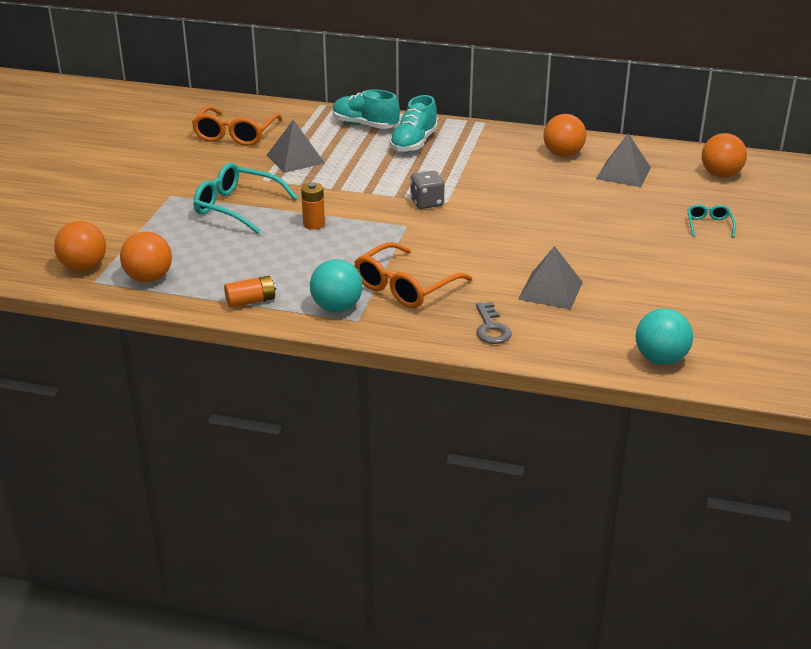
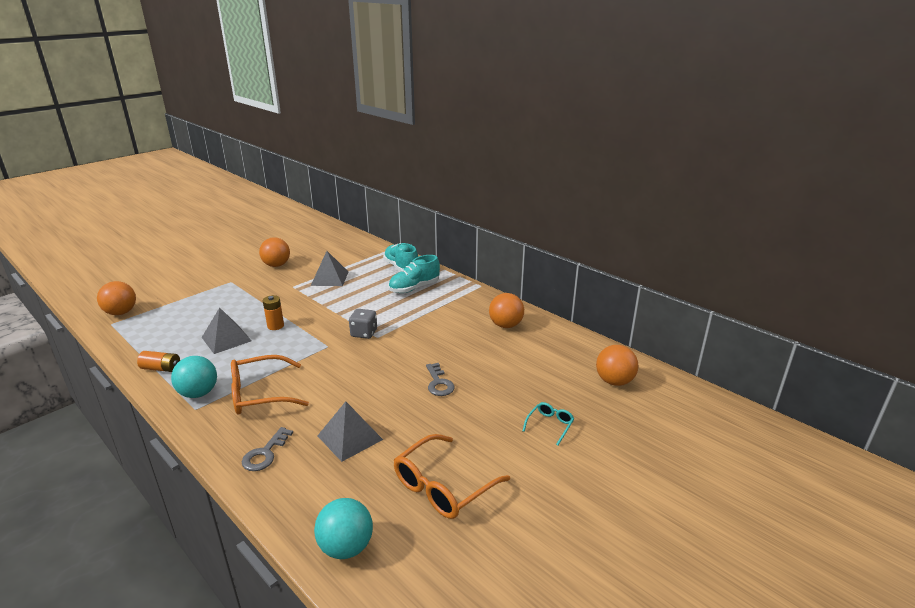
camera: 30 degrees right, 5 degrees down
(149, 278) = (138, 331): orange ball -> orange ball (276, 265)
(235, 135) = (320, 254): orange glasses -> orange glasses (443, 486)
(236, 207) = (252, 300): turquoise glasses -> none
(569, 223) = (439, 383): none -> grey key
(623, 173) = (533, 354): grey pyramid -> grey pyramid (226, 339)

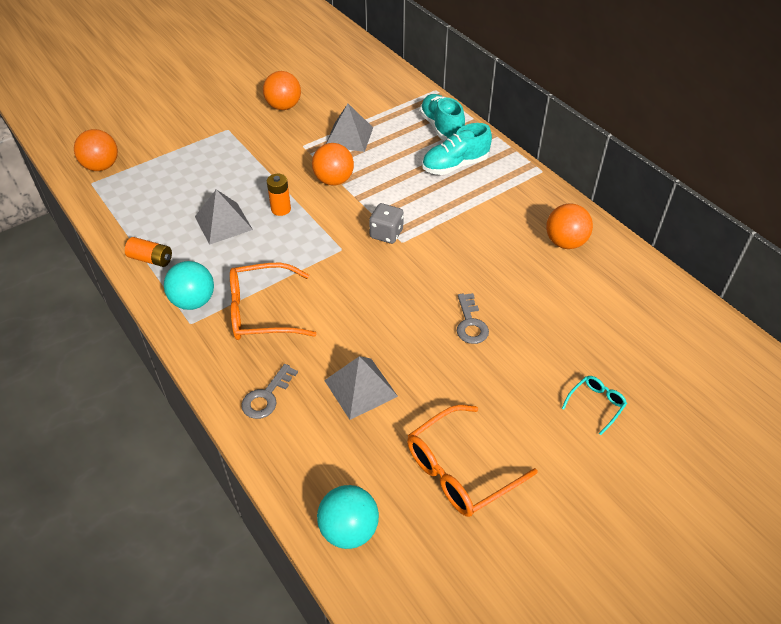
camera: 10 degrees right, 20 degrees up
(614, 381) = (689, 350): orange ball -> orange ball (334, 180)

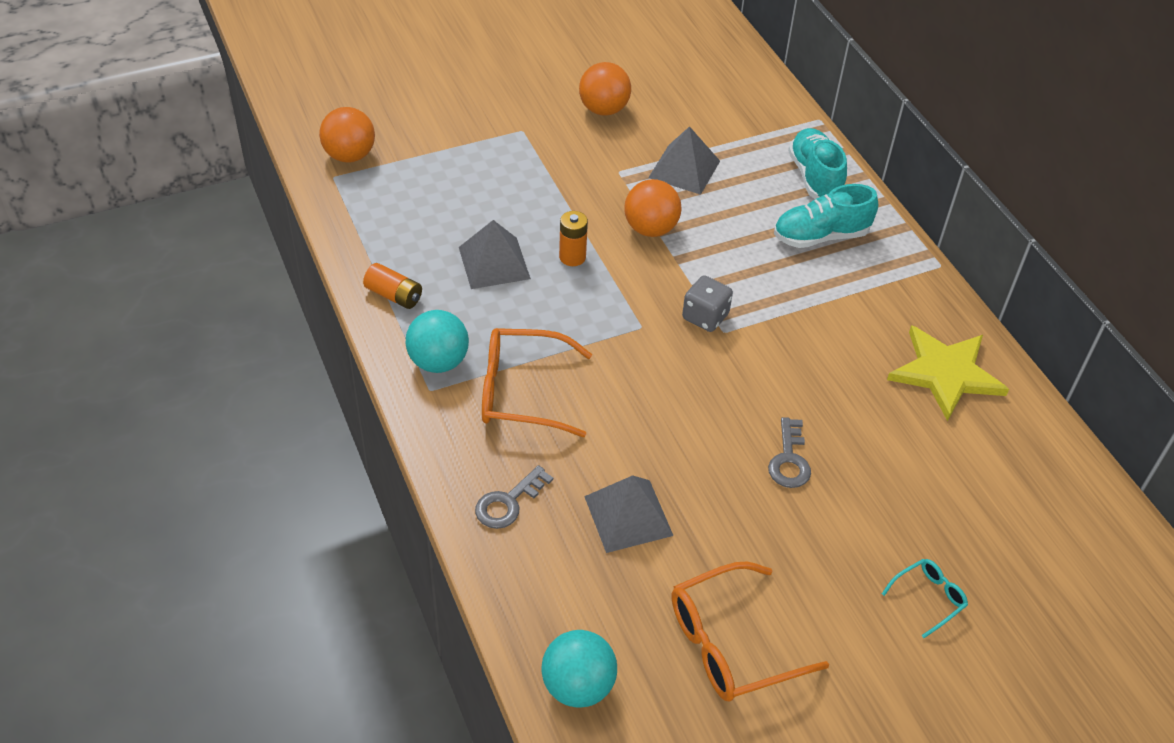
camera: 10 degrees right, 0 degrees up
(565, 242) = (946, 373): orange ball -> yellow star

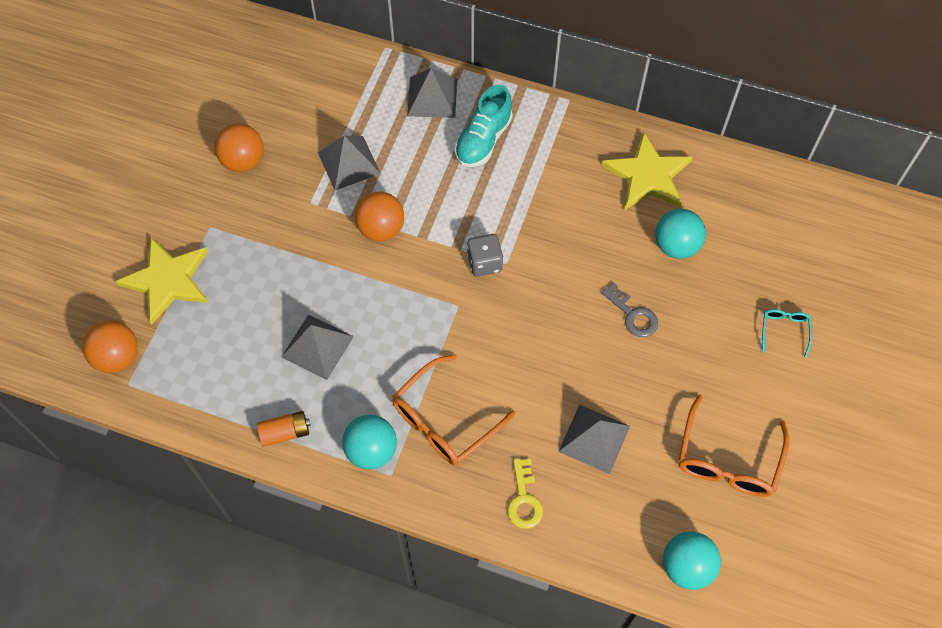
camera: 45 degrees left, 15 degrees up
(447, 138) = (167, 280): none -> yellow star
(508, 502) = (524, 499): grey key -> yellow key
(572, 257) = (359, 295): orange battery -> none
(815, 177) = (432, 97): turquoise shoe -> grey pyramid
(903, 444) = (676, 245): none -> turquoise ball

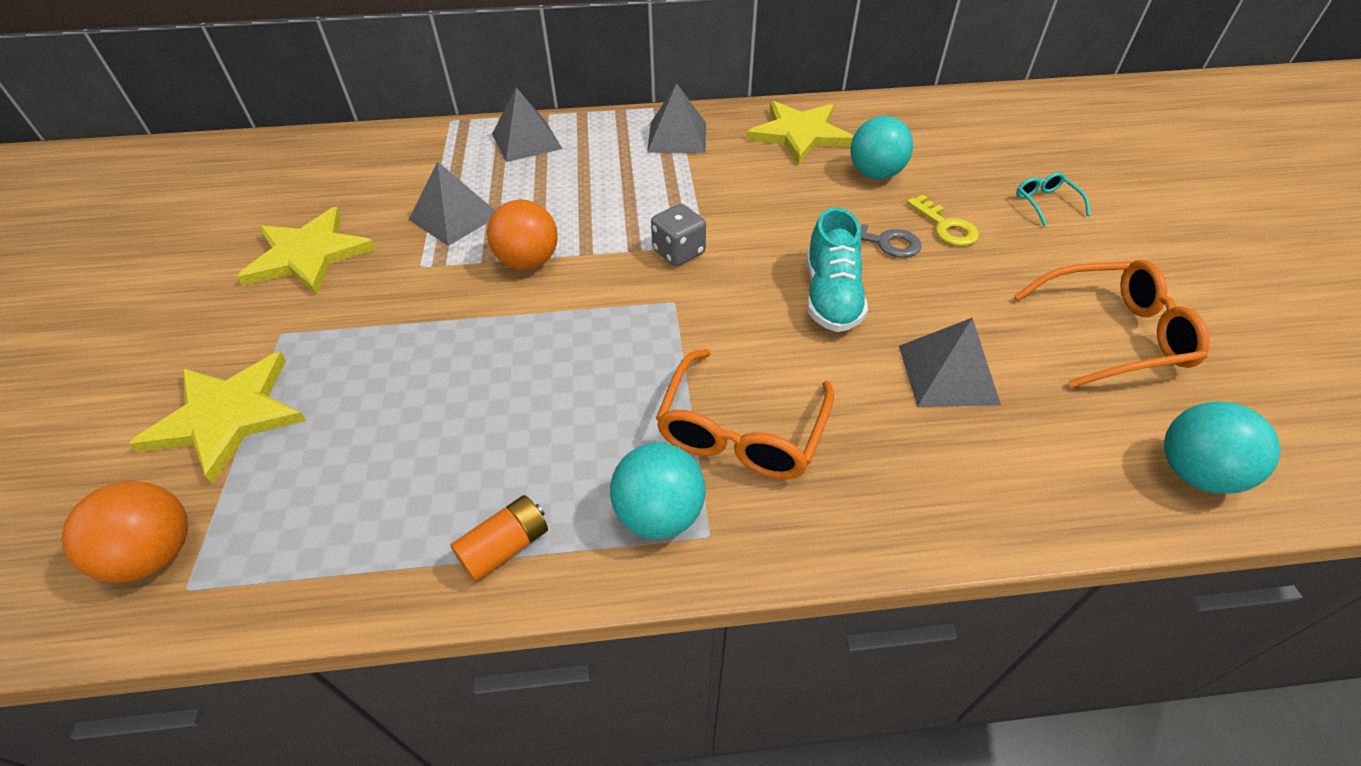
camera: 25 degrees left, 15 degrees down
(243, 161) = (308, 254): orange ball -> yellow star
(317, 346) = (504, 413): grey pyramid -> grey pyramid (677, 137)
(483, 140) = (606, 156): turquoise shoe -> turquoise shoe (831, 296)
(524, 499) = (921, 483): yellow key -> yellow key (945, 226)
(727, 460) = (1114, 334): orange glasses -> orange glasses turned 90 degrees counterclockwise

